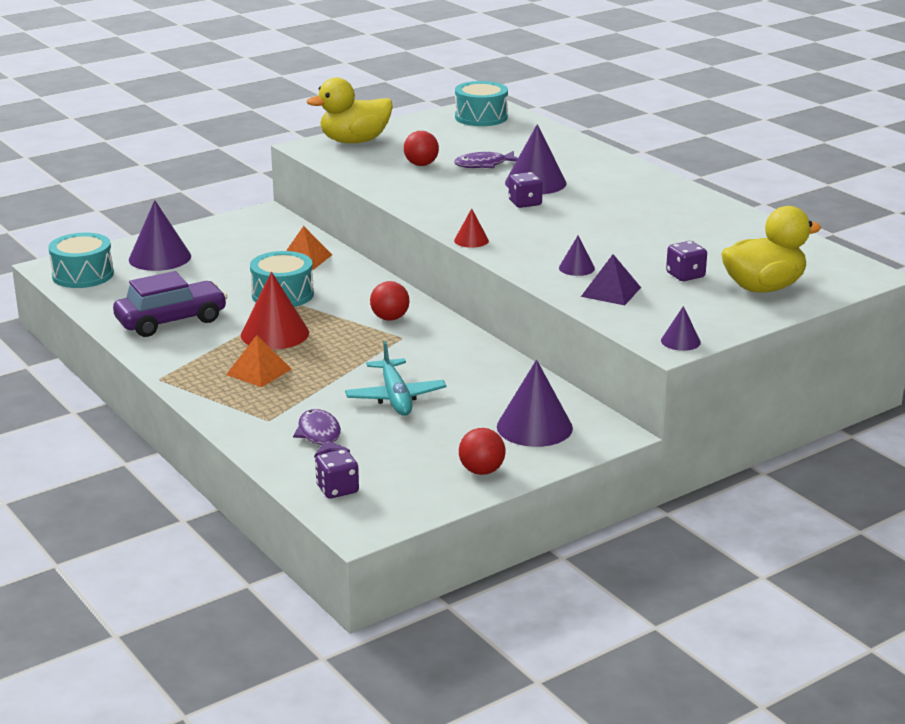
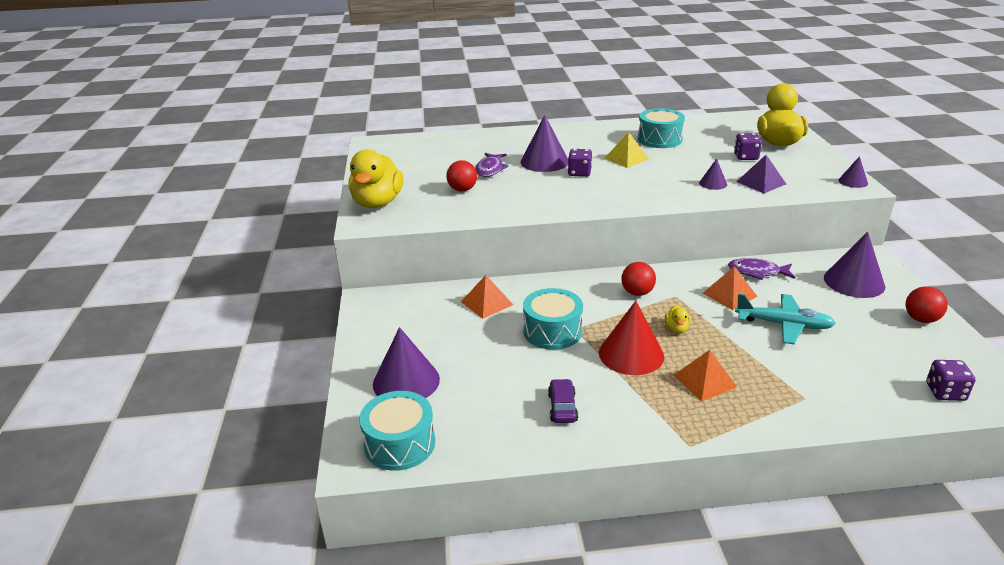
camera: 60 degrees left, 5 degrees up
(171, 321) = (562, 407): purple car -> purple car, size x0.51
(320, 436) = (844, 378): purple fish -> purple fish (757, 272)
(338, 347) = (676, 329): none -> yellow duck
(432, 363) = (729, 294): none -> orange pyramid
(471, 240) = (635, 205): red cone -> none
(481, 117) = (392, 150): turquoise drum -> turquoise drum (659, 139)
(595, 217) = (626, 158): none -> yellow pyramid

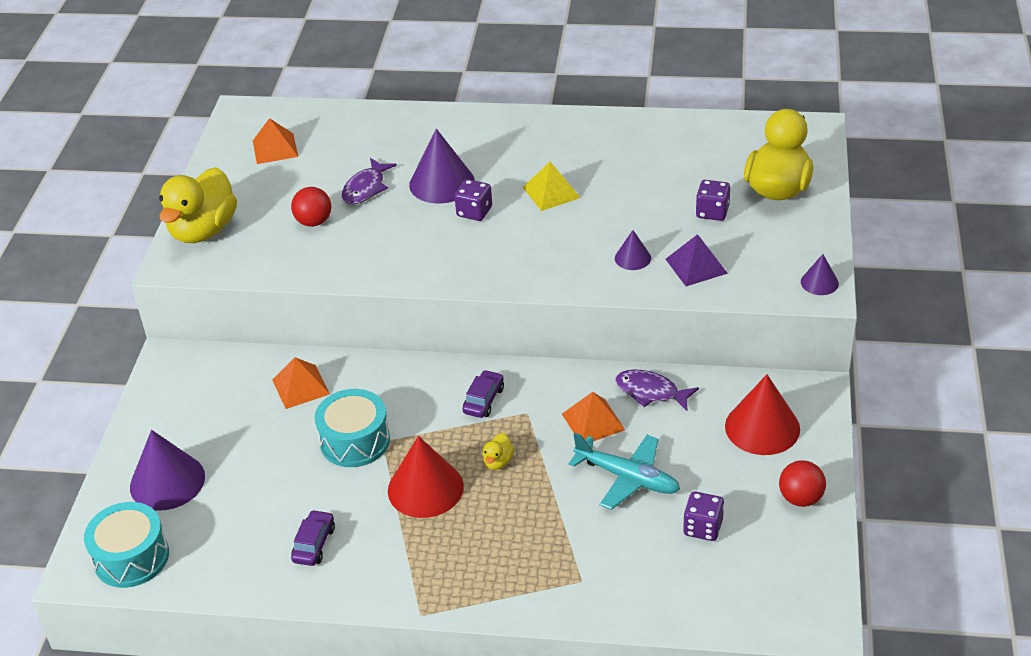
camera: 15 degrees right, 10 degrees up
(637, 293) = (483, 400): red ball -> purple car
(659, 139) = (619, 159): turquoise drum -> none
(704, 381) = (485, 538): orange pyramid -> orange pyramid (275, 148)
(854, 282) = (762, 427): purple cone -> red cone
(945, 392) = (745, 602): purple dice -> purple dice (703, 528)

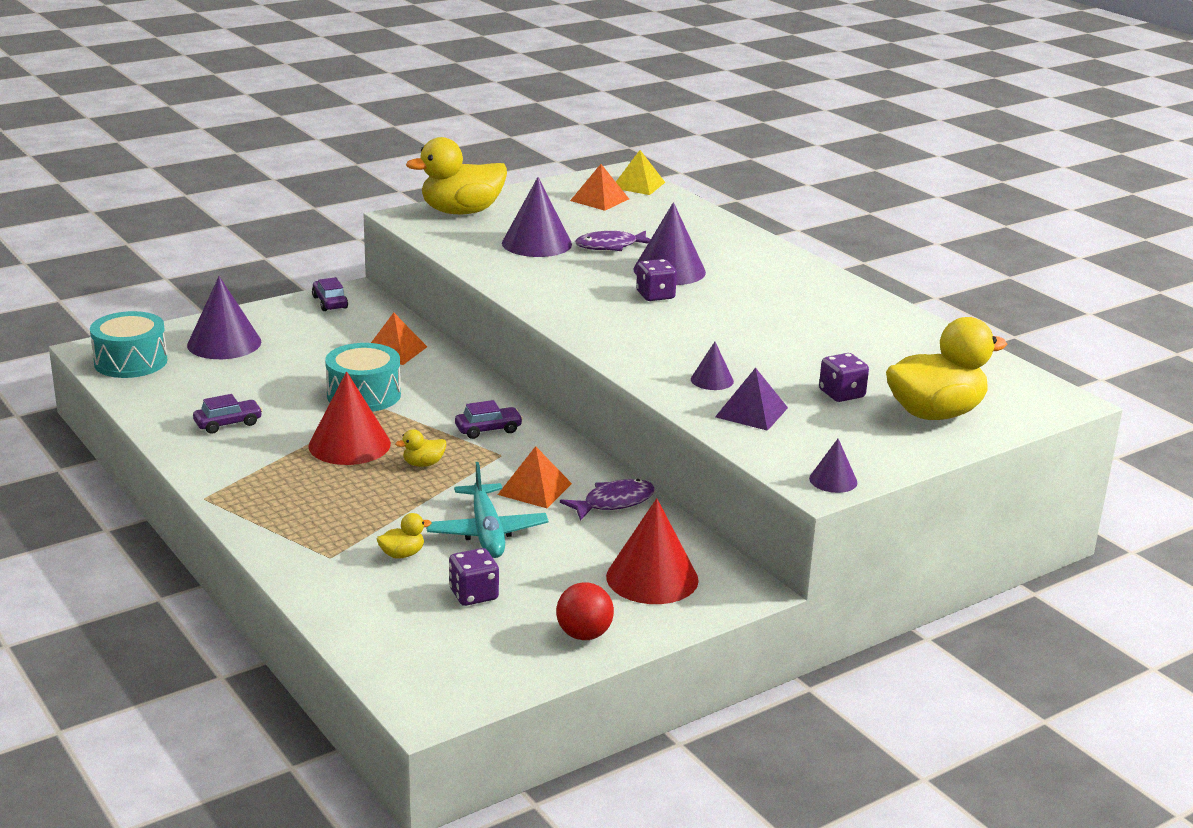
camera: 45 degrees right, 15 degrees down
(170, 382) = (330, 302): none -> purple car
(314, 222) = (536, 243): red ball -> purple cone
(551, 192) = (737, 316): yellow pyramid -> yellow pyramid (638, 185)
(615, 538) = (402, 554): none -> yellow duck
(650, 392) = (614, 502): purple fish -> purple fish turned 75 degrees clockwise

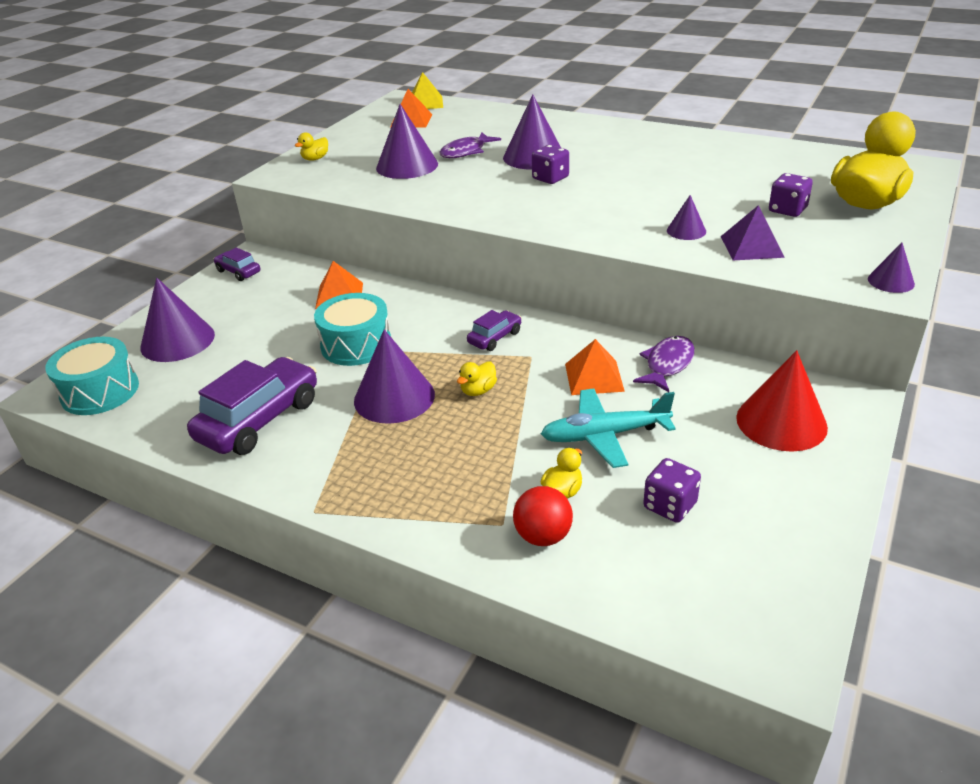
camera: 25 degrees left, 10 degrees up
(228, 423) = (259, 420): purple car -> purple car, size x1.97
(349, 444) = (394, 397): red cone -> purple cone
(461, 212) = (315, 159): yellow duck -> yellow duck, size x0.41
(486, 532) = (605, 435): turquoise plane -> turquoise plane turned 120 degrees clockwise
(584, 635) = (804, 504): red ball -> red ball (543, 536)

